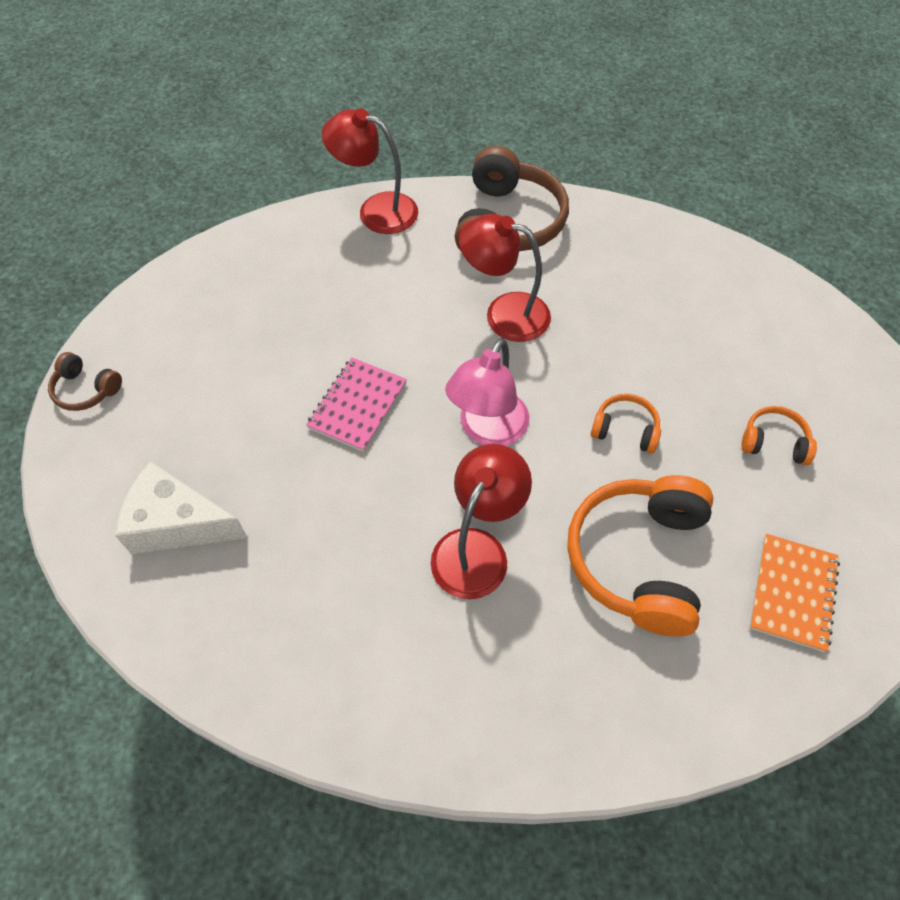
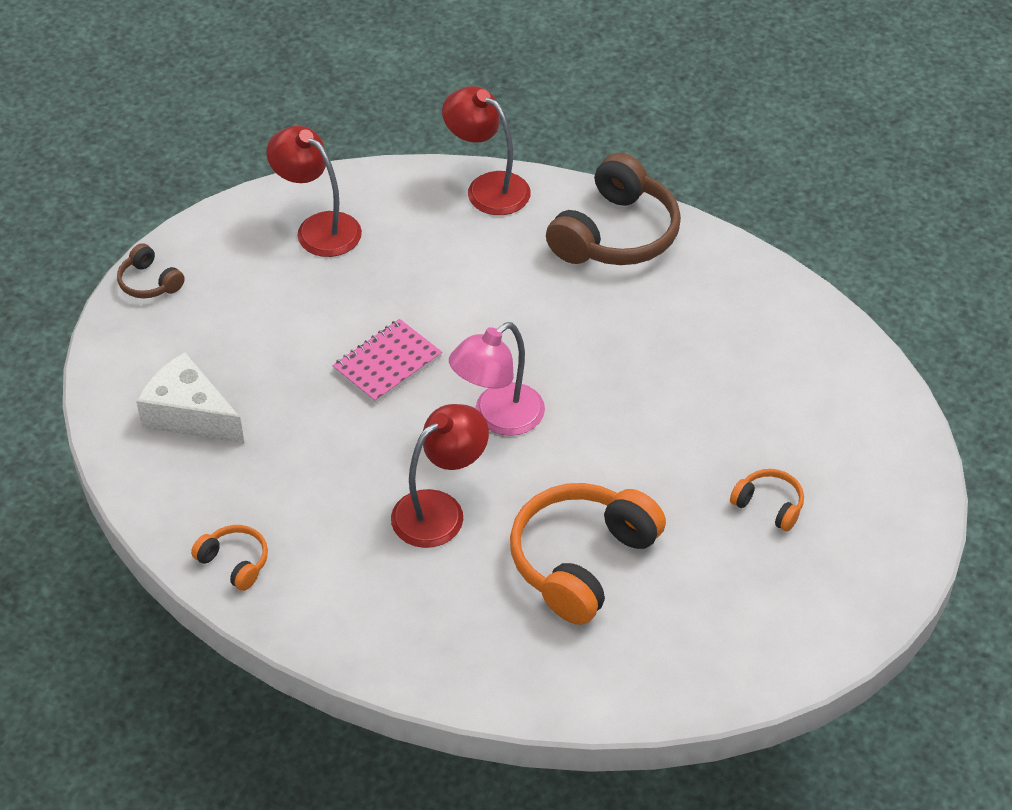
camera: 20 degrees right, 10 degrees down
(504, 313) = (567, 319): red lamp -> red lamp (318, 228)
(625, 429) = (629, 454): orange headphones -> orange headphones (234, 562)
(792, 593) = (708, 628): orange notebook -> none

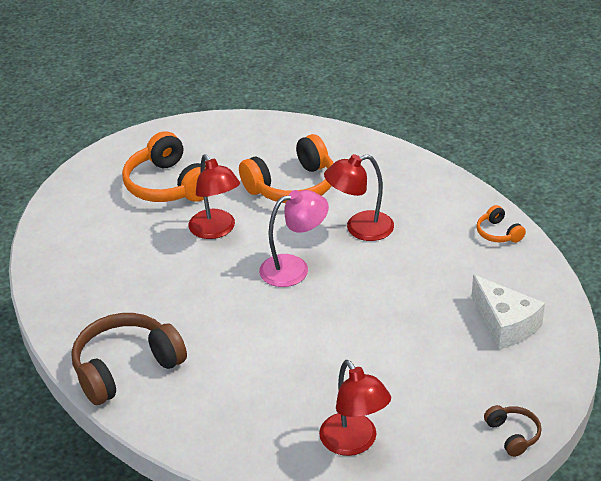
camera: 155 degrees left, 10 degrees down
(387, 363) = (350, 321): pink notebook -> none
(487, 187) = (195, 438): red lamp -> red lamp (216, 230)
(769, 505) = (168, 185): orange headphones -> orange headphones, size x2.09

